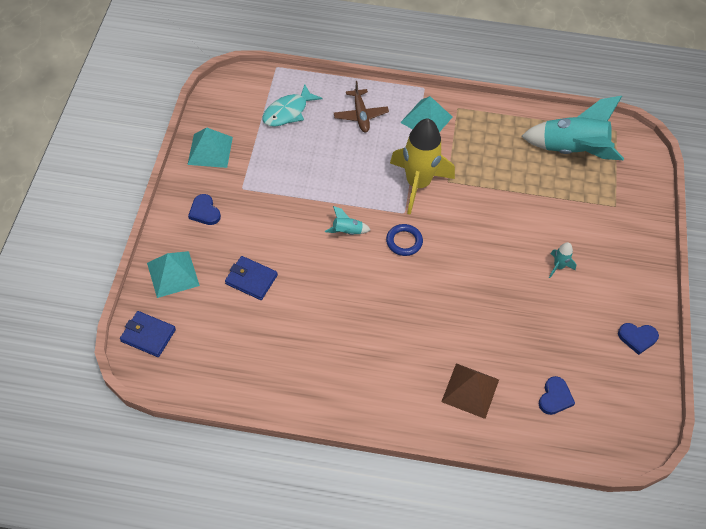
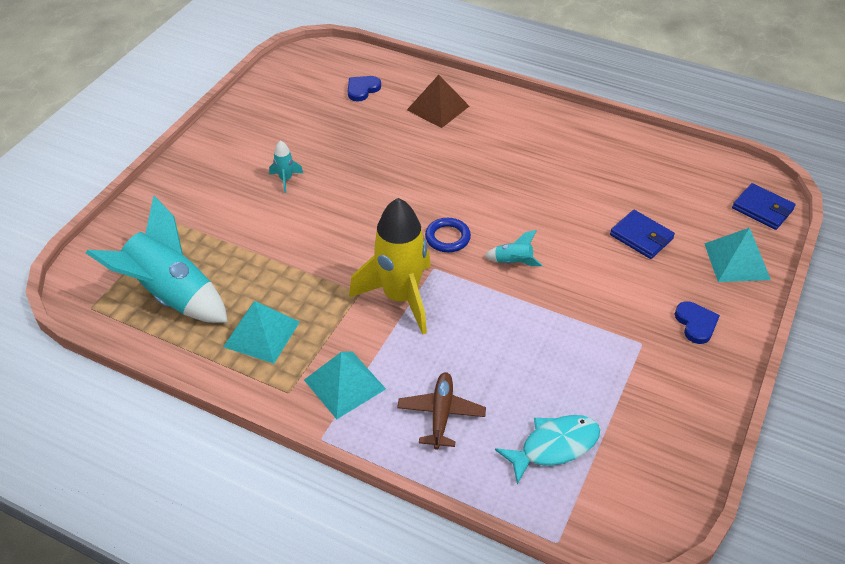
camera: 160 degrees left, 10 degrees down
(210, 150) = (685, 409): turquoise pyramid -> turquoise pyramid (261, 334)
(637, 338) = (252, 112): blue heart -> none

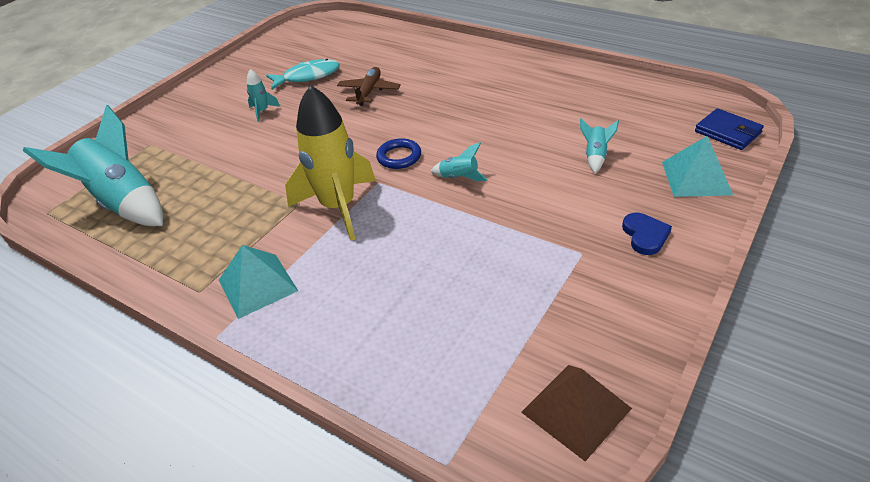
camera: 10 degrees right, 5 degrees down
(261, 334) = (193, 237): turquoise pyramid -> none
(362, 89) = (353, 45): blue heart -> none
(438, 108) = (417, 56): brown pyramid -> brown pyramid (576, 410)
(441, 414) = (348, 317): brown plane -> brown plane (369, 91)
(554, 446) = (465, 355): turquoise fish -> turquoise fish (308, 77)
(641, 237) = (595, 156): blue wallet -> turquoise rocket

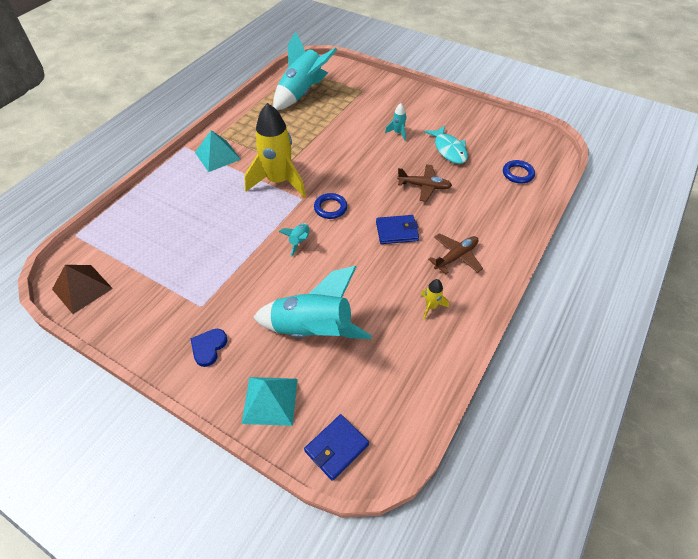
camera: 85 degrees right, 10 degrees up
(359, 39) = (518, 174): none -> blue ring
(442, 108) = (397, 231): none -> blue wallet
(479, 73) = (456, 257): none -> brown plane
(547, 86) = (431, 306): none -> yellow rocket
(595, 156) = (313, 330): turquoise rocket -> turquoise rocket, size x2.38
(645, 235) = (208, 347): blue heart -> blue heart turned 120 degrees clockwise

